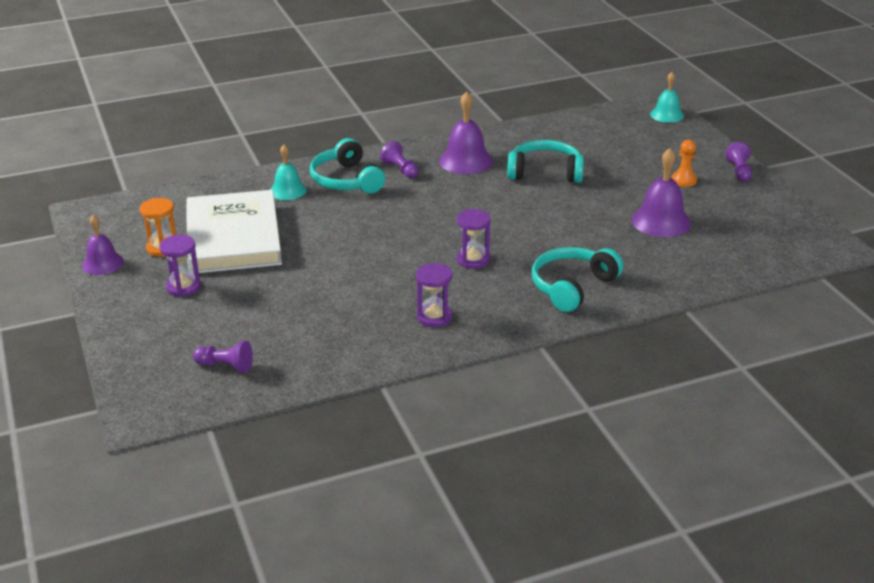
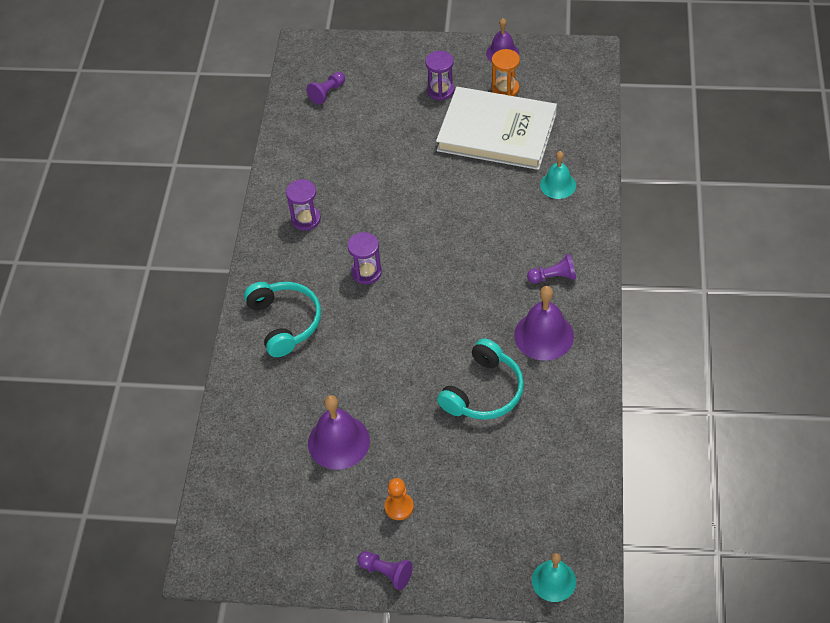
camera: 120 degrees right, 20 degrees up
(346, 180) = (554, 230): turquoise headphones -> none

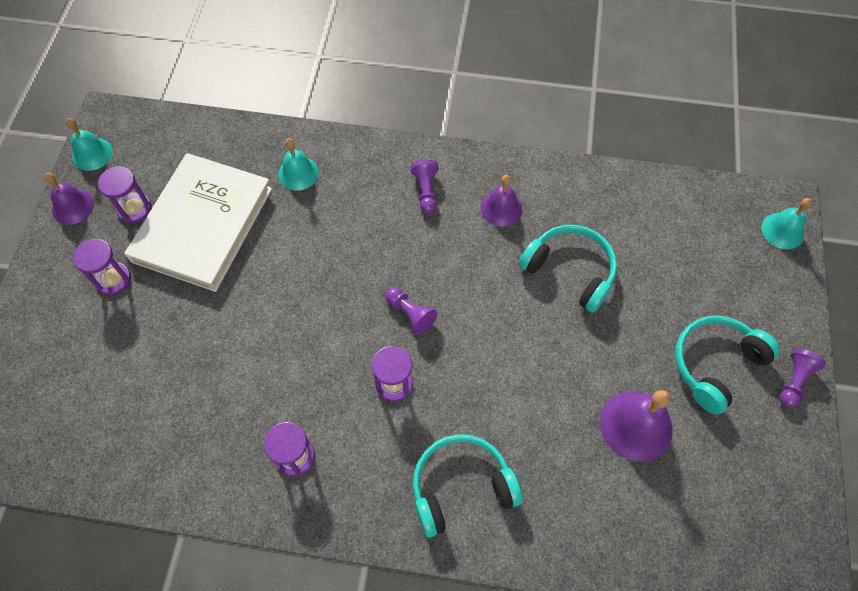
camera: 90 degrees left, 10 degrees up
(327, 93) = (71, 422): purple pawn -> purple pawn (410, 314)
(399, 507) = (715, 364): orange pawn -> turquoise headphones
(505, 89) = (135, 209): orange hourglass -> purple hourglass
(544, 335) = (501, 208): purple bell -> purple bell, size x0.66
(554, 52) = (92, 154): none -> turquoise bell

